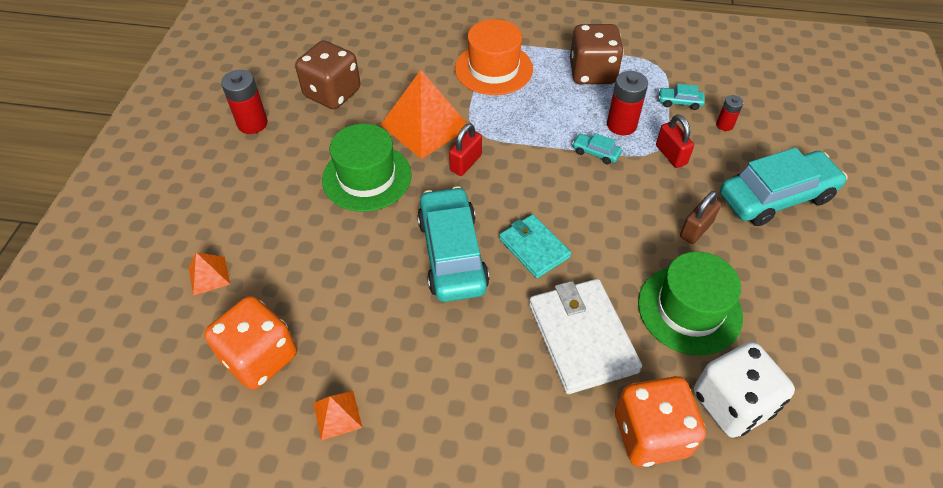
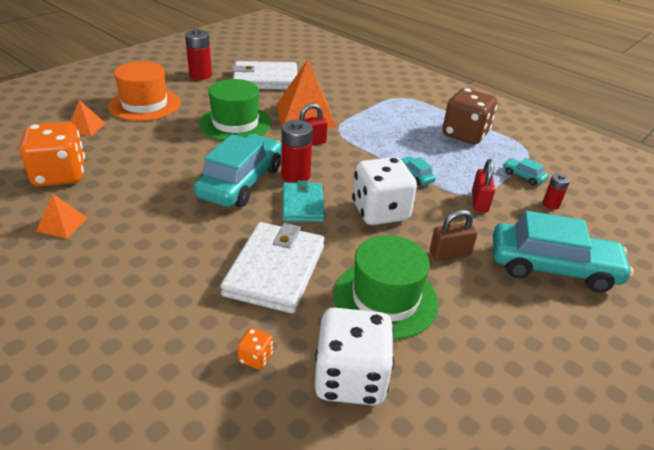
camera: 30 degrees right, 15 degrees down
(332, 93) = (265, 80): brown dice -> white wallet
(493, 69) = (389, 106): orange hat -> orange hat (144, 104)
(604, 215) = (380, 212): none -> white dice
(621, 125) = (456, 169): red battery -> red battery (295, 175)
(650, 434) = (255, 357): orange dice -> orange dice, size x0.41

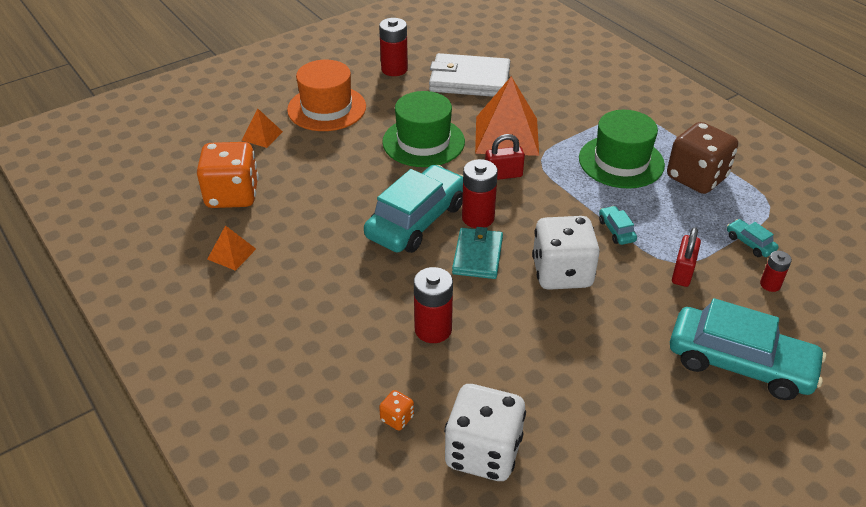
camera: 15 degrees right, 5 degrees up
(275, 270) = (433, 329): white wallet -> red battery
(385, 298) = (540, 375): green hat -> green hat (621, 161)
(449, 253) = (626, 333): brown padlock -> none

